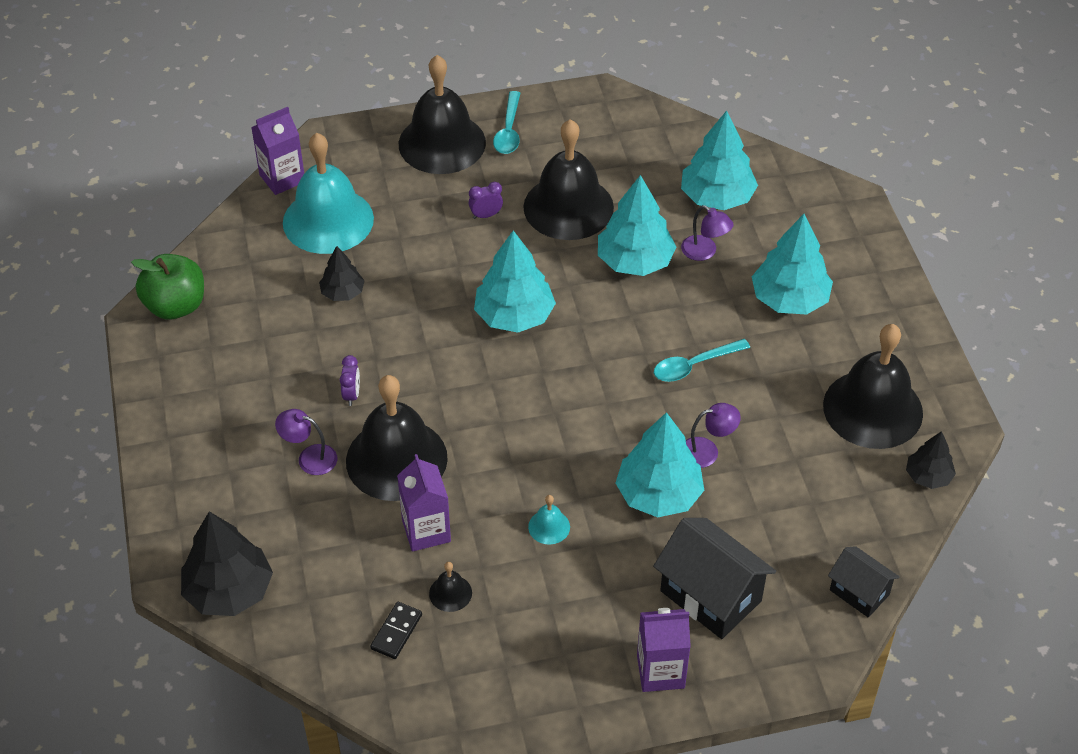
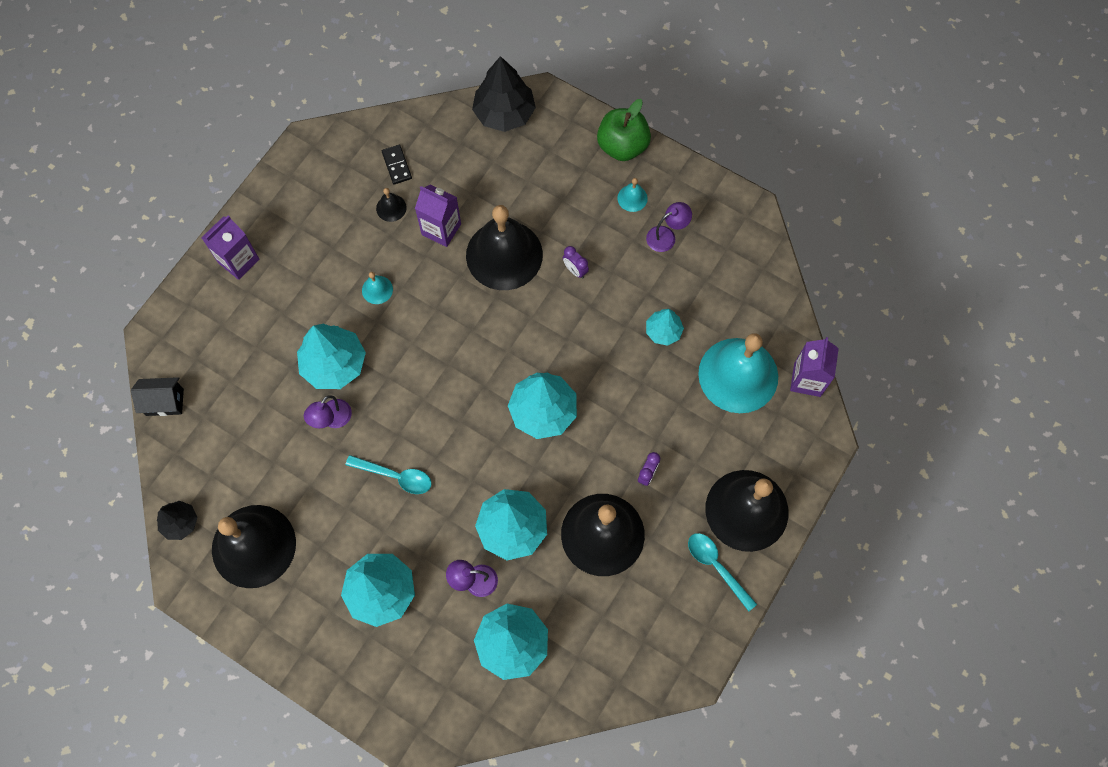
camera: 135 degrees right, 20 degrees up
(175, 306) = (744, 234): green apple -> green apple (622, 146)
(223, 410) = (632, 198): none -> turquoise bell
(309, 457) = (552, 214): purple lamp -> purple lamp (666, 236)
(342, 292) = (663, 331): black tree -> turquoise tree
(694, 365) = (395, 476): turquoise spoon -> turquoise spoon turned 90 degrees clockwise
(710, 596) = (248, 326): black house -> none

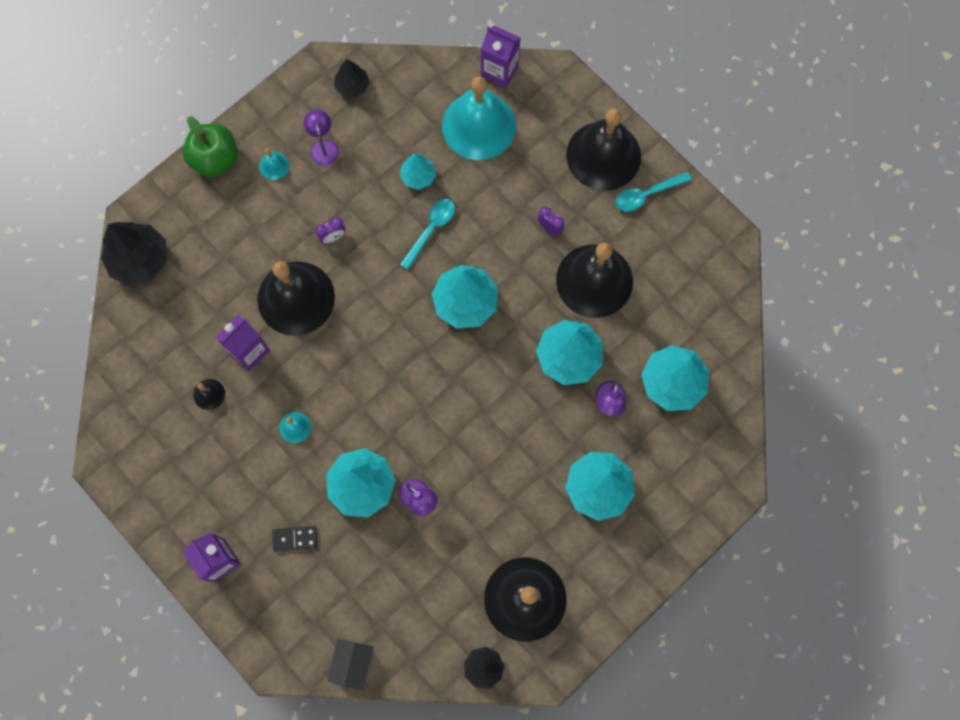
camera: 75 degrees left, 5 degrees up
(395, 476) = (492, 451): turquoise spoon -> turquoise spoon (431, 230)
(397, 165) = (163, 378): black domino -> black domino (295, 539)
(740, 244) = (352, 86): none -> black tree

